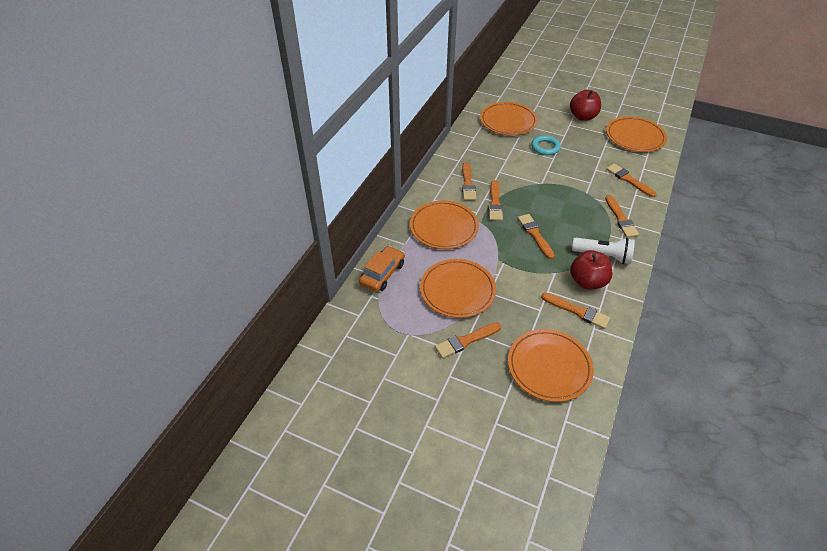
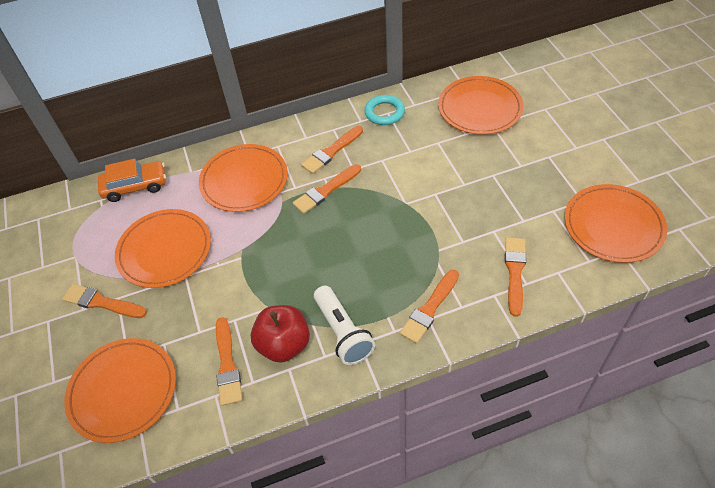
camera: 50 degrees right, 5 degrees up
(535, 234) = (312, 253): orange brush -> none
(545, 147) = (475, 165): turquoise ring -> turquoise ring (384, 113)
(582, 116) = (582, 157): red apple -> none

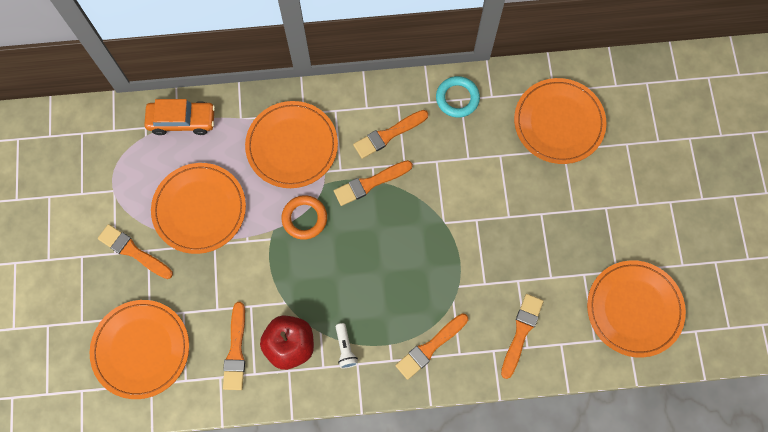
camera: 10 degrees right, 20 degrees up
(270, 232) = (304, 218): none -> orange ring
(343, 332) = (345, 348): white flashlight -> white flashlight, size x0.55

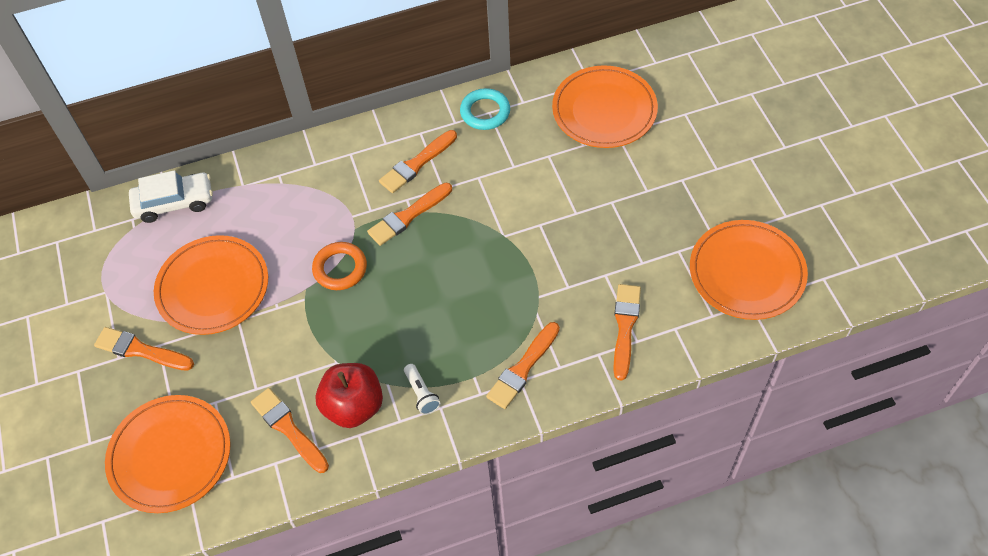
camera: 10 degrees left, 15 degrees down
(182, 120) = (174, 202): orange car -> white car
(236, 350) = (288, 428): orange brush -> orange brush turned 150 degrees clockwise
(292, 146) = (308, 199): orange plate -> none

